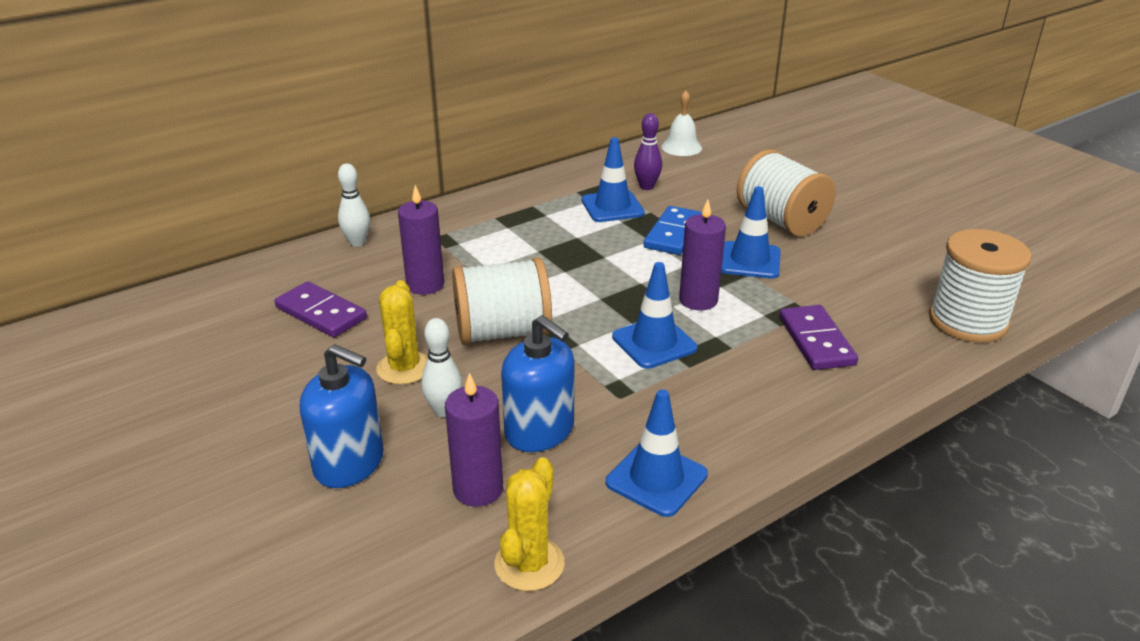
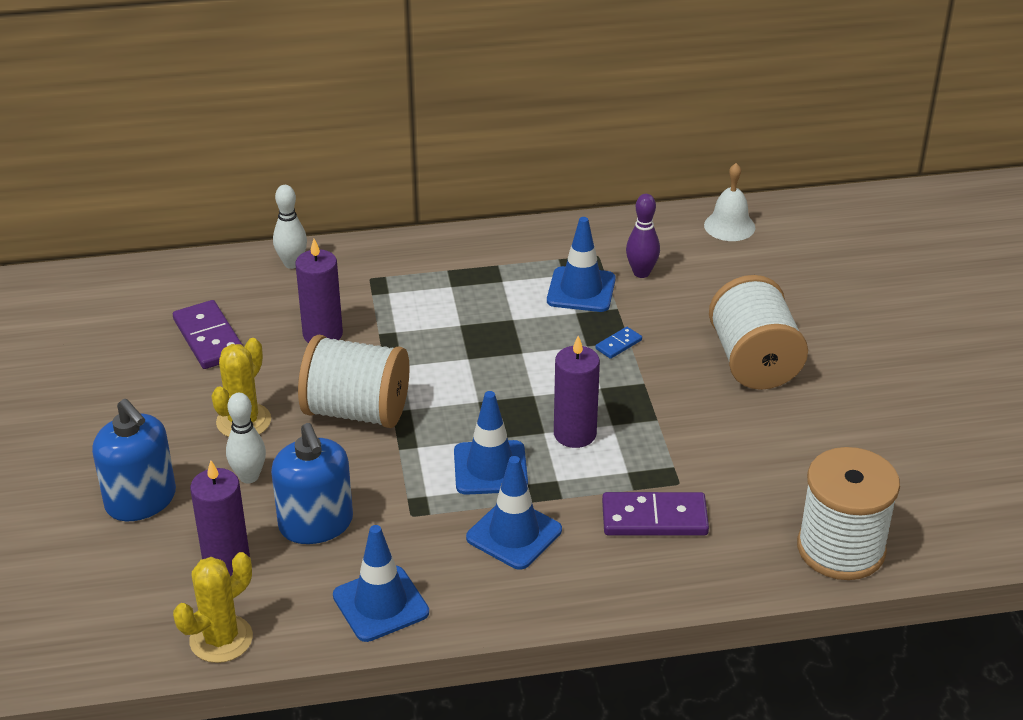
camera: 25 degrees right, 5 degrees up
(673, 234) = (618, 344): blue domino -> blue domino, size x0.49
(749, 260) = (671, 402): blue traffic cone -> blue traffic cone (514, 534)
(816, 341) = (654, 518): purple domino -> purple domino turned 75 degrees clockwise

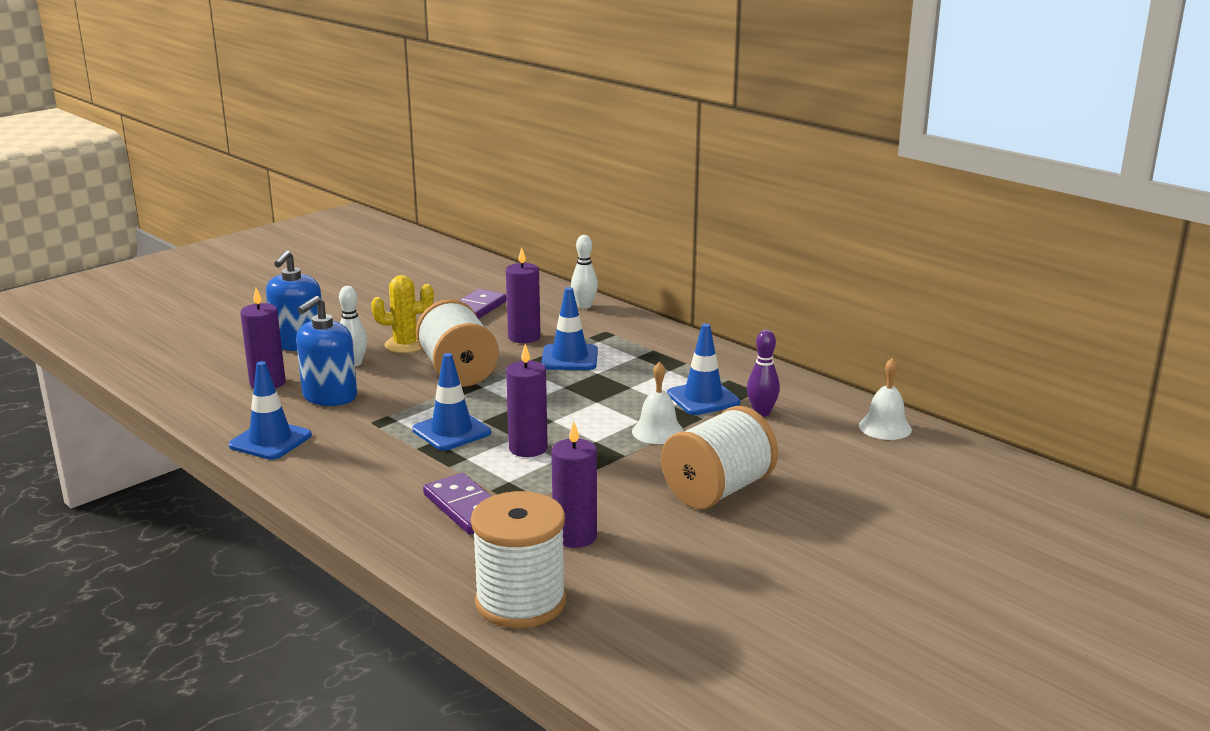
camera: 55 degrees right, 15 degrees down
(221, 639) = (193, 405): yellow cactus -> none
(514, 534) = (389, 461): blue traffic cone -> blue traffic cone (569, 358)
(618, 344) = (658, 431): blue domino -> white bell
(761, 474) = (575, 536): none -> purple candle

